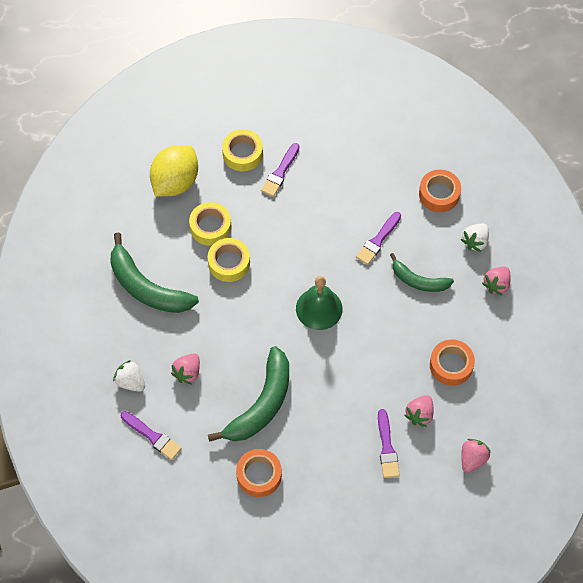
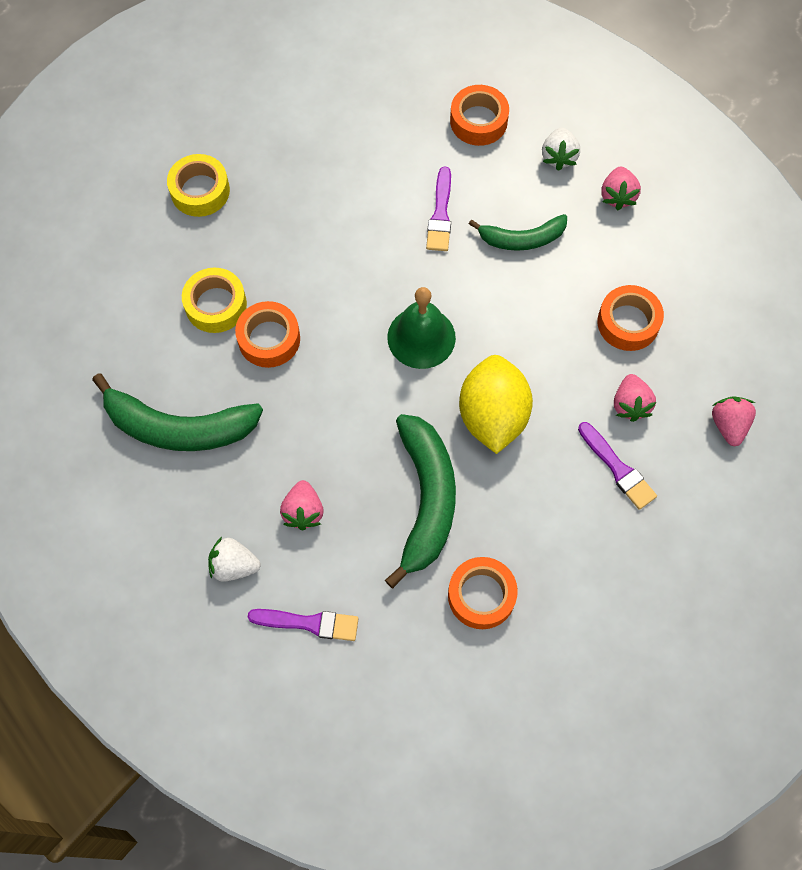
camera: 30 degrees left, 5 degrees up
(175, 182) = (133, 270): yellow lemon -> yellow lemon (492, 416)
(229, 263) = (269, 339): yellow tape -> orange tape
(280, 172) = (264, 191): purple brush -> none

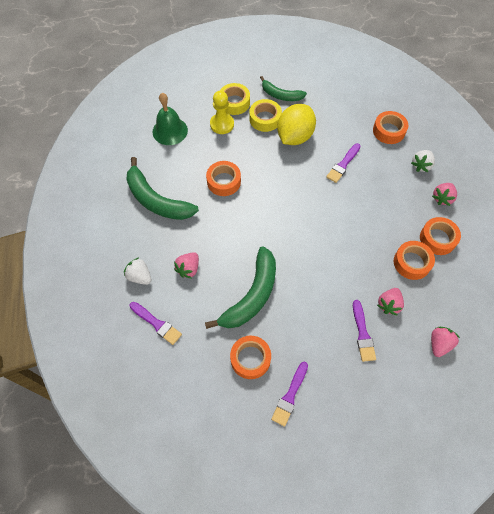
camera: 30 degrees right, 5 degrees down
(203, 240) = (222, 124): none -> yellow pawn
(216, 305) = (209, 155): yellow tape -> yellow tape (265, 119)
(421, 337) = (298, 217): green bell -> green bell (170, 131)
(492, 416) = (311, 272): yellow lemon -> yellow lemon (294, 136)
(521, 239) = (378, 195): green banana -> green banana (280, 95)
(568, 616) = (290, 396): none -> purple brush
(644, 265) = (437, 239): none -> orange tape

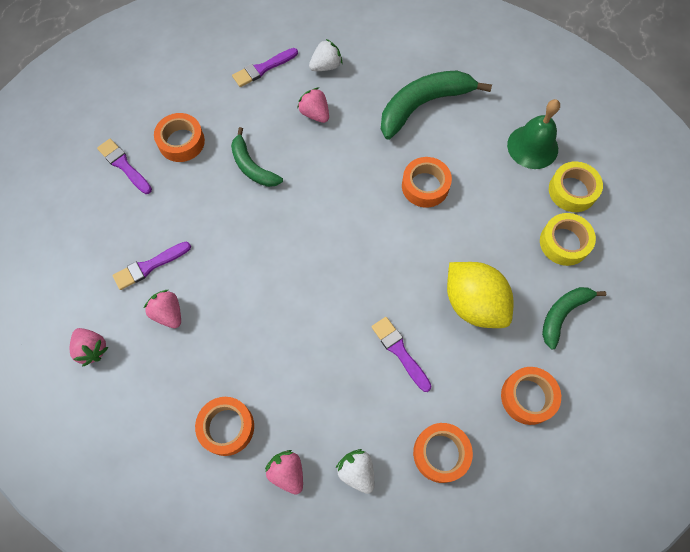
camera: 110 degrees right, 5 degrees up
(222, 124) = (526, 213): yellow pawn -> none
(252, 296) = (252, 166): green banana -> green banana, size x0.60
(265, 119) = (520, 274): yellow tape -> yellow tape (572, 191)
(362, 334) = (149, 266): purple brush -> purple brush turned 45 degrees counterclockwise
(412, 263) = (208, 371): orange tape -> orange tape (528, 397)

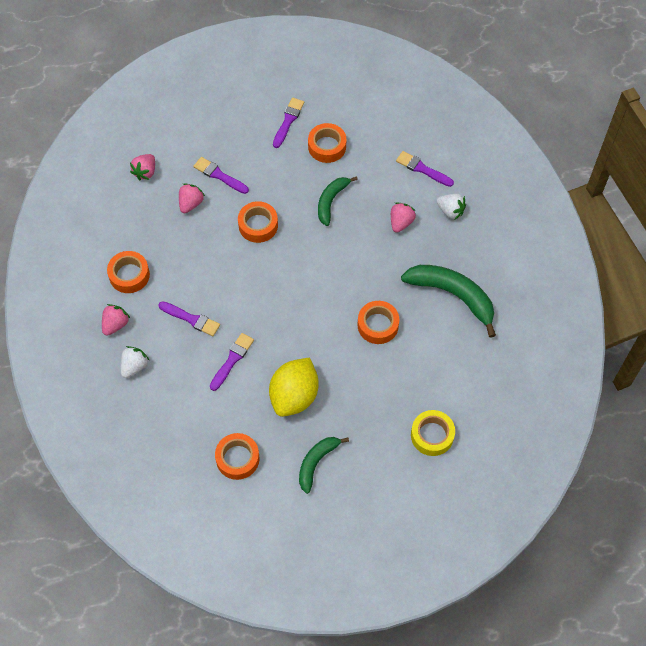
camera: 65 degrees right, 5 degrees down
(325, 376) = (191, 319): none -> purple brush
(441, 453) = (170, 414): orange tape -> orange tape (258, 225)
(532, 146) = (458, 391): green bell -> none
(563, 314) = (316, 462): green banana -> green banana turned 75 degrees counterclockwise
(564, 242) = (380, 444): yellow tape -> none

